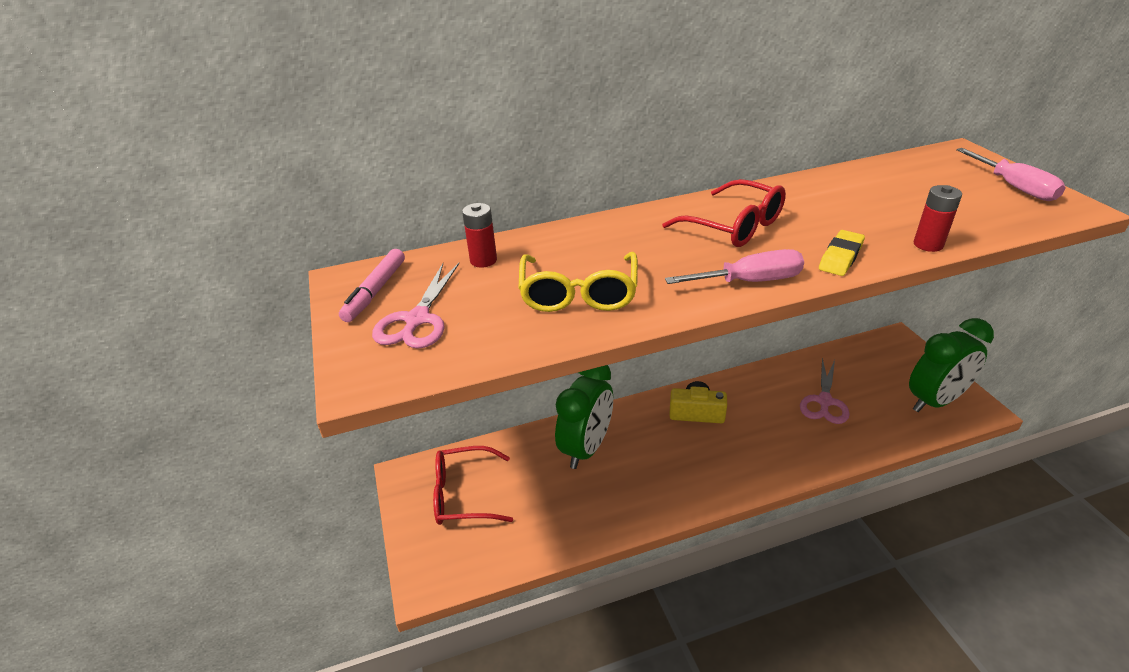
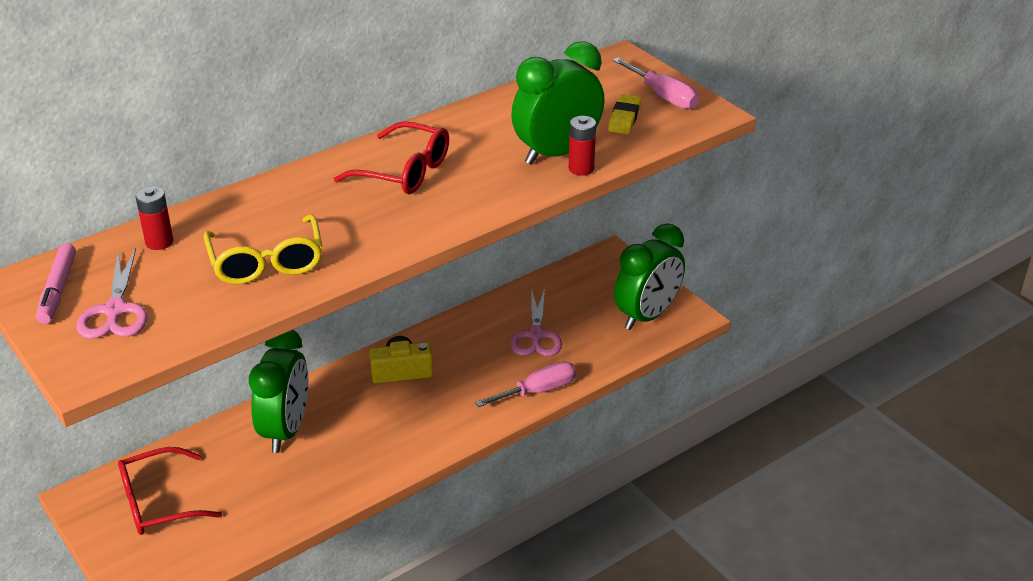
camera: 20 degrees left, 0 degrees up
(750, 281) = (424, 227): pink screwdriver -> pink screwdriver (538, 391)
(840, 257) = (504, 192): yellow eraser -> yellow eraser (624, 118)
(898, 227) = (557, 153): none -> green clock

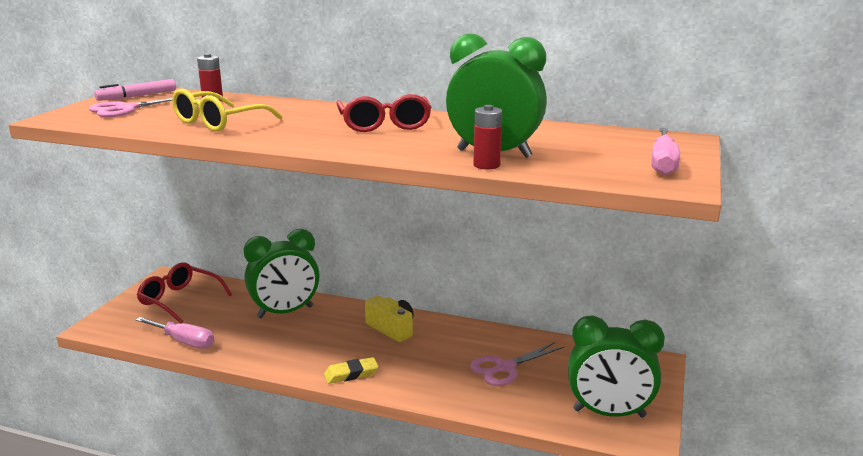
camera: 55 degrees right, 15 degrees down
(538, 391) = (440, 395): pink screwdriver -> pink screwdriver (184, 342)
(624, 118) = (595, 160): yellow eraser -> yellow eraser (351, 374)

